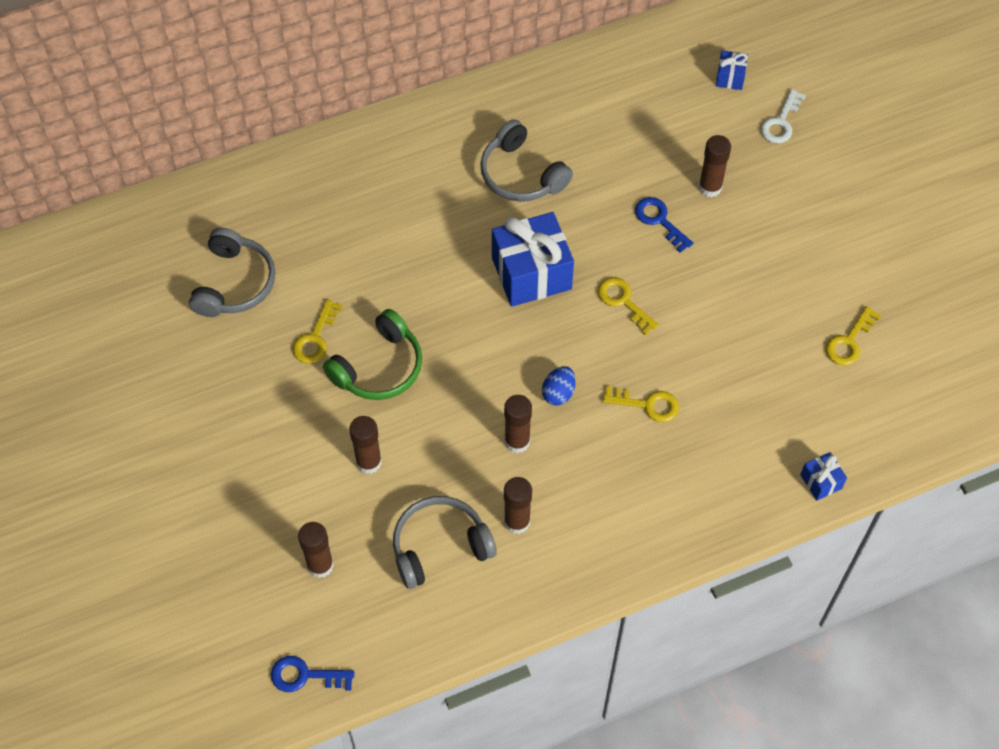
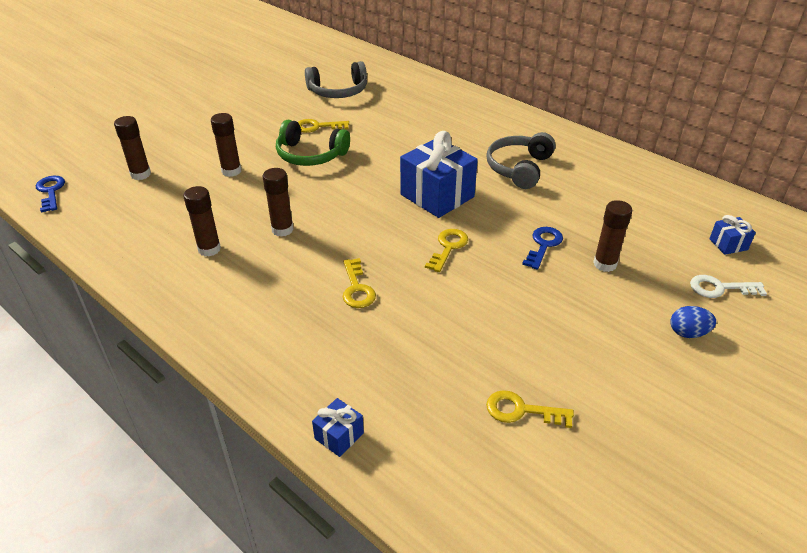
camera: 65 degrees right, 20 degrees down
(440, 546) = (173, 219): grey headphones -> none
(558, 393) = (338, 238): blue egg -> blue egg (688, 333)

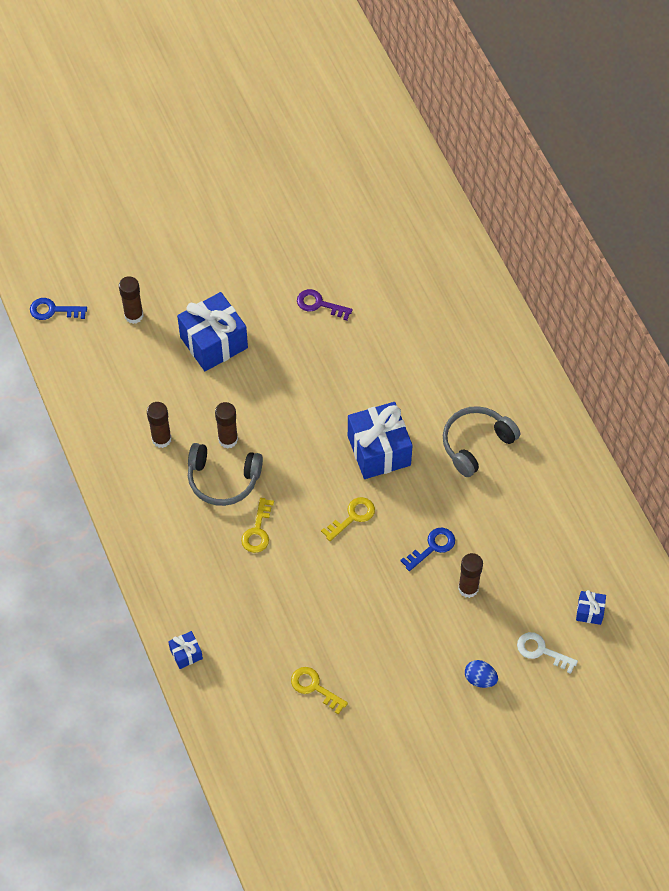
camera: 25 degrees right, 20 degrees up
(51, 191) = (53, 310): blue key -> blue key turned 90 degrees counterclockwise
(231, 171) = (214, 342): brown glue stick -> blue gift
(310, 155) = (293, 347): green headphones -> none
(317, 127) = (319, 304): yellow key -> purple key
(338, 91) = (367, 249): grey headphones -> grey headphones (223, 479)

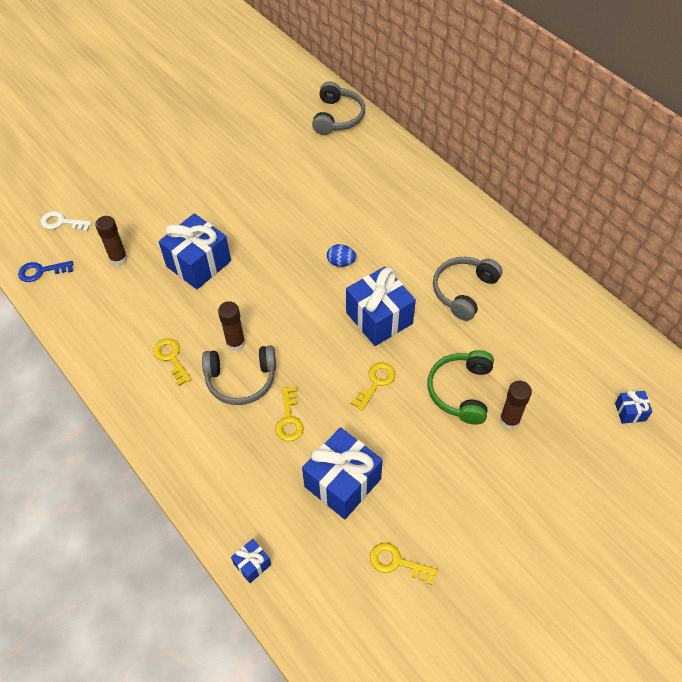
camera: 15 degrees left, 5 degrees down
(161, 439) = (171, 358): brown glue stick -> yellow key
(289, 604) = (342, 482): none -> blue gift
(319, 304) = (284, 212): purple key -> none
(415, 197) = (337, 117): none -> grey headphones
(432, 547) = (461, 391): blue key -> green headphones
(480, 679) = (557, 506): blue egg -> blue egg (341, 262)
(541, 651) = (603, 461): white key -> white key (62, 222)

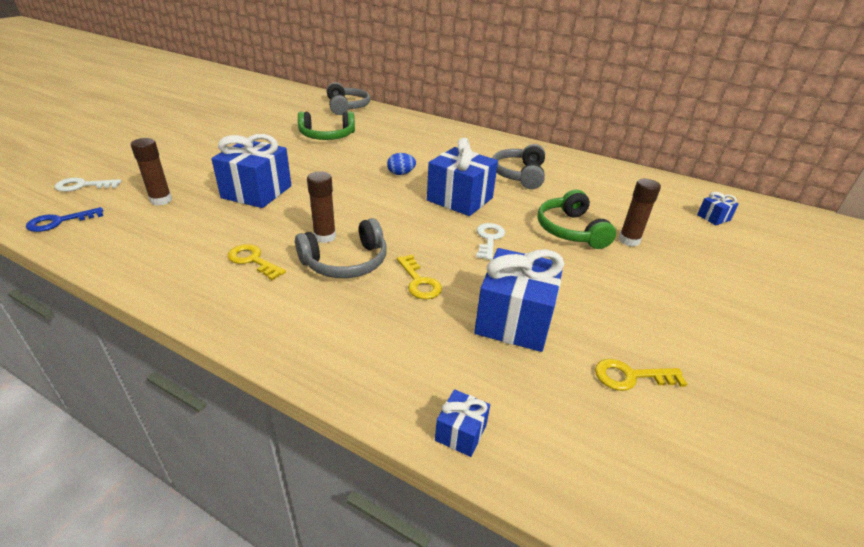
camera: 25 degrees left, 20 degrees down
(294, 177) = (327, 136): none -> green headphones
(376, 382) = (489, 239): yellow key -> white key

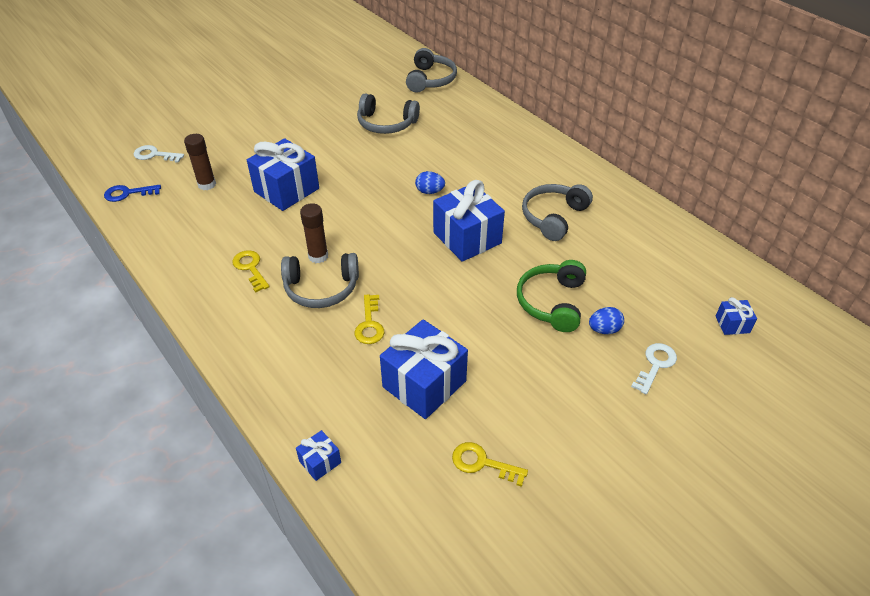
camera: 25 degrees right, 10 degrees up
(327, 136) = (386, 124): green headphones -> grey headphones
(489, 239) = (462, 293): white key -> white key (655, 365)
(629, 240) = (604, 329): brown glue stick -> blue egg

